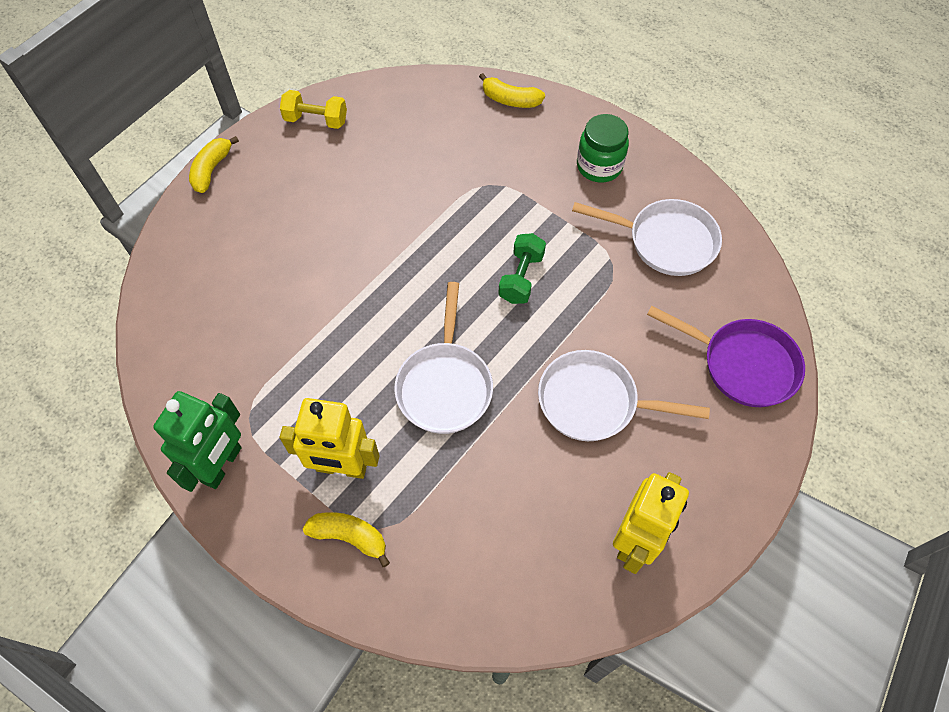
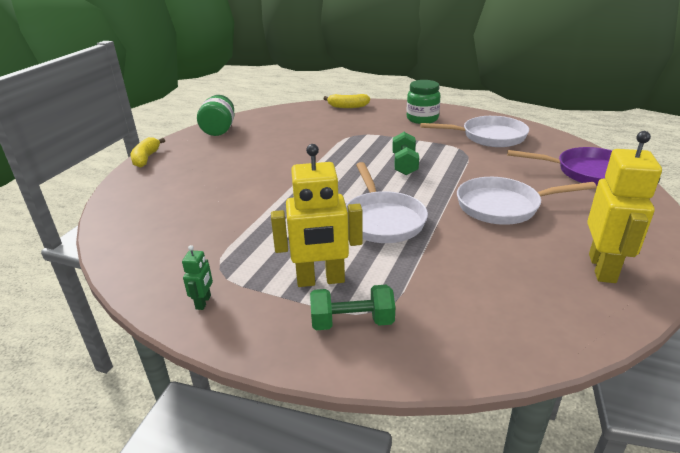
camera: 15 degrees left, 30 degrees down
(222, 465) = (203, 302): green robot -> green robot, size x0.45
(316, 120) = (219, 130): yellow dumbbell -> green jar
(349, 536) = (352, 322): yellow banana -> green dumbbell

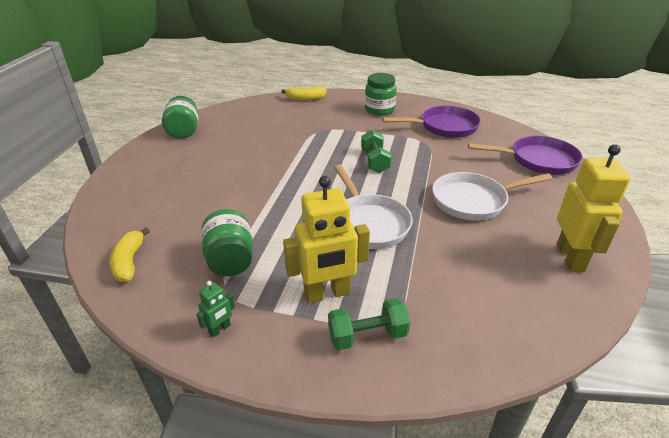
camera: 10 degrees left, 5 degrees up
(146, 158) = (116, 169): yellow banana -> yellow banana (129, 262)
(203, 302) = (220, 329): green robot -> green robot turned 45 degrees clockwise
(232, 242) = (230, 260): none -> green jar
(488, 137) = (444, 127): white pan -> purple pan

